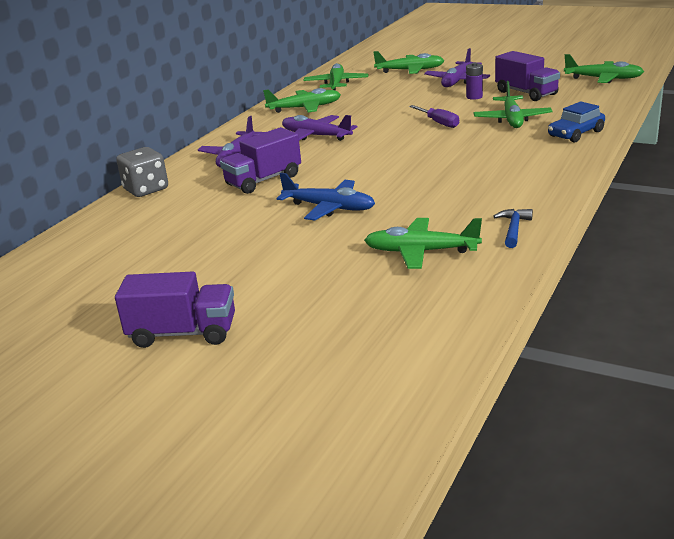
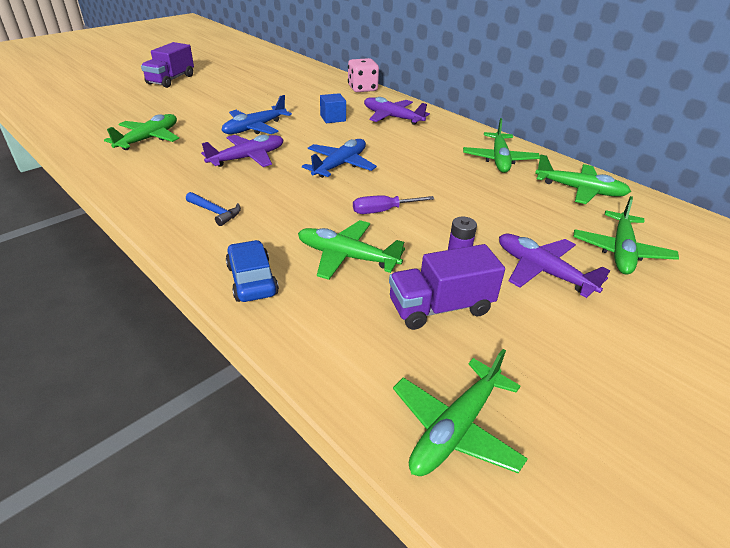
camera: 105 degrees right, 10 degrees up
(146, 189) = (362, 89): grey dice -> pink dice
(263, 180) = (333, 118): purple truck -> blue cube
(316, 136) = (409, 150): purple plane -> purple plane (247, 158)
(378, 151) = (340, 165): none -> blue plane
(513, 229) = (122, 174): blue hammer -> blue hammer (215, 212)

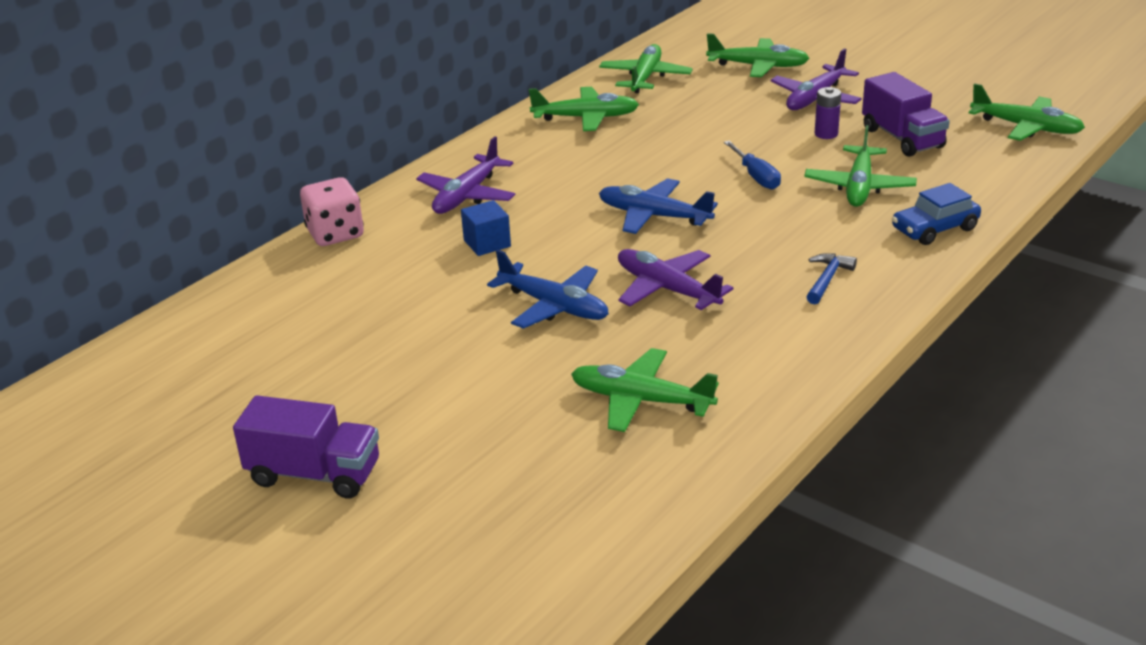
camera: 95 degrees left, 5 degrees down
(383, 211) = (756, 176): purple screwdriver -> blue screwdriver

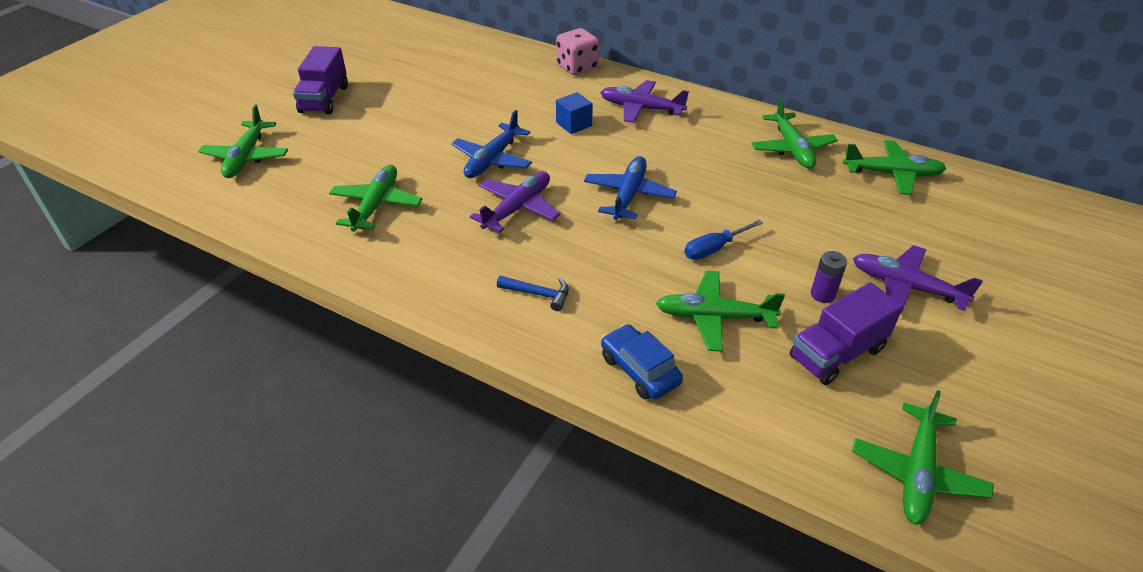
camera: 80 degrees right, 10 degrees up
(758, 66) = (964, 244): green plane -> green plane (246, 157)

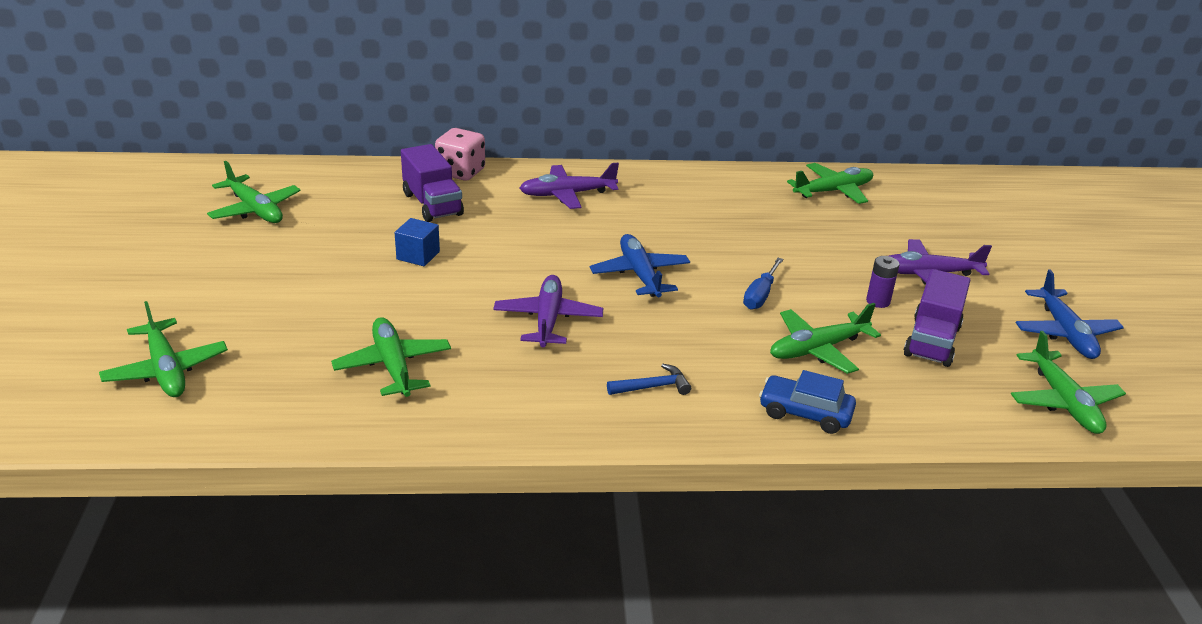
camera: 35 degrees left, 10 degrees down
(324, 99) = (195, 279): purple truck -> purple truck (432, 204)
(492, 159) = (470, 283): blue plane -> blue plane (1065, 333)
(574, 124) = (517, 227): blue cube -> blue cube (418, 255)
(792, 148) = (736, 193): green plane -> green plane (255, 209)

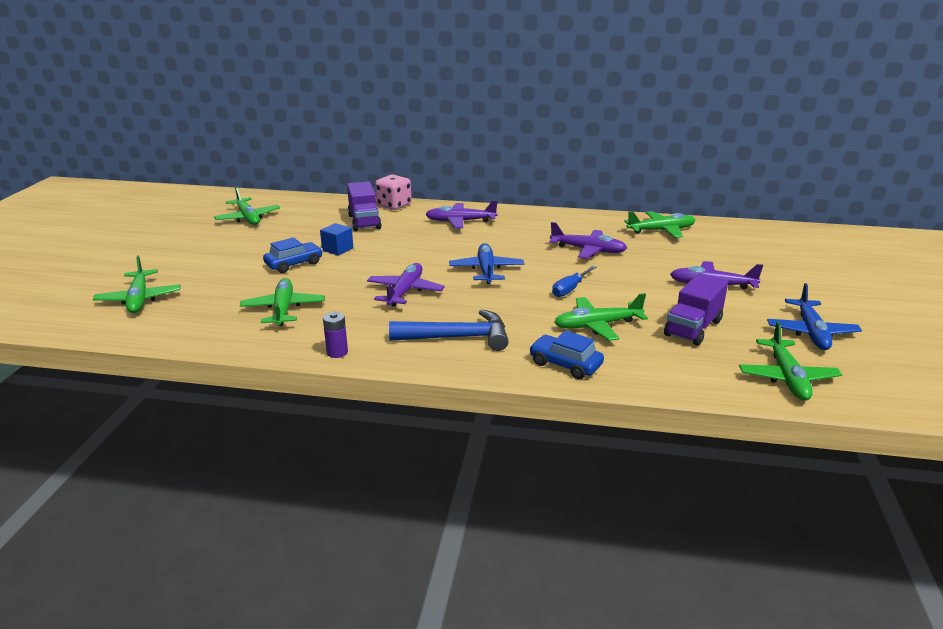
camera: 15 degrees right, 5 degrees down
(368, 287) = (294, 264): none -> blue car
(653, 387) = (458, 337): blue hammer -> blue hammer, size x1.93
(756, 230) = (588, 250): none -> purple plane
(878, 301) = (661, 300): purple battery -> purple battery (337, 352)

